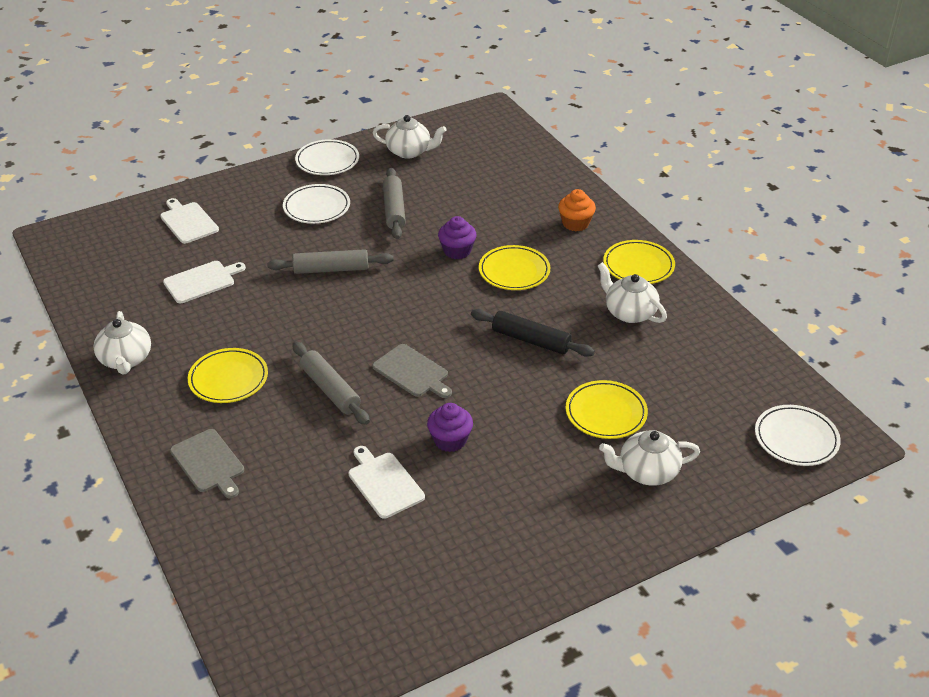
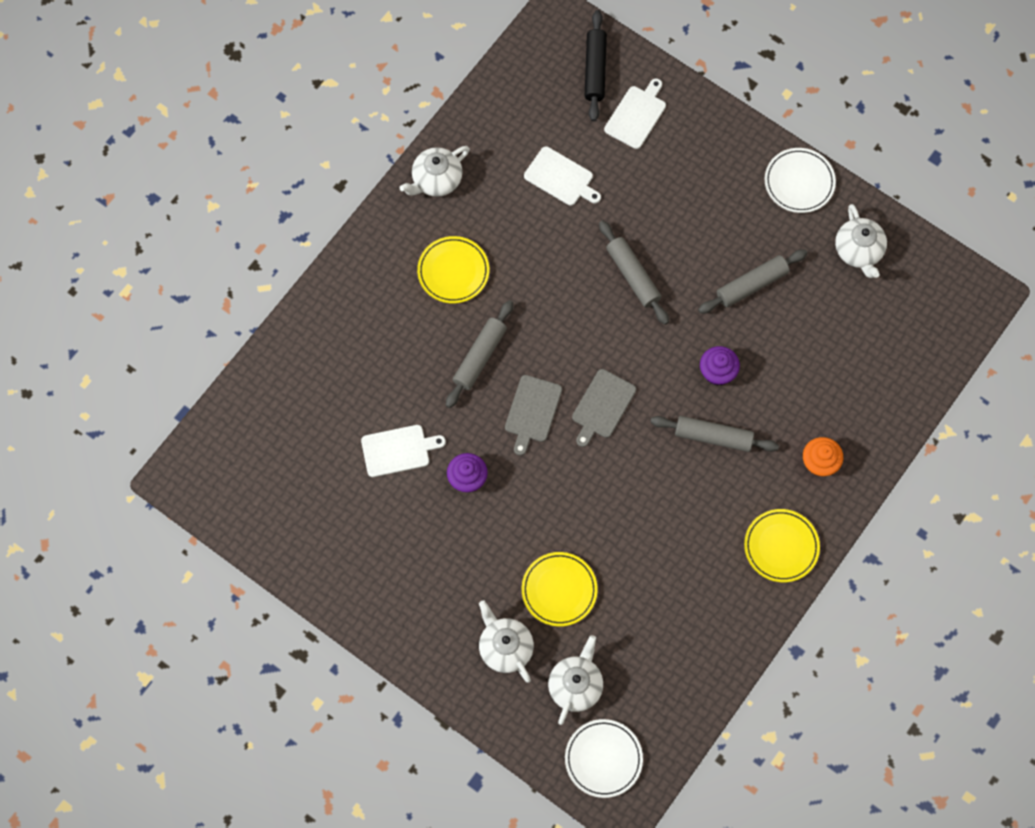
camera: 65 degrees right, 30 degrees up
(208, 463) = (358, 310): grey cutting board -> grey cutting board (602, 406)
(317, 207) = (718, 213): white plate -> none
(384, 483) = (398, 450): white cutting board -> white cutting board turned 45 degrees clockwise
(514, 271) = (713, 436): yellow plate -> grey rolling pin
(531, 340) = (622, 491): black rolling pin -> black rolling pin (595, 70)
(629, 312) = (705, 562): white teapot -> white teapot (575, 685)

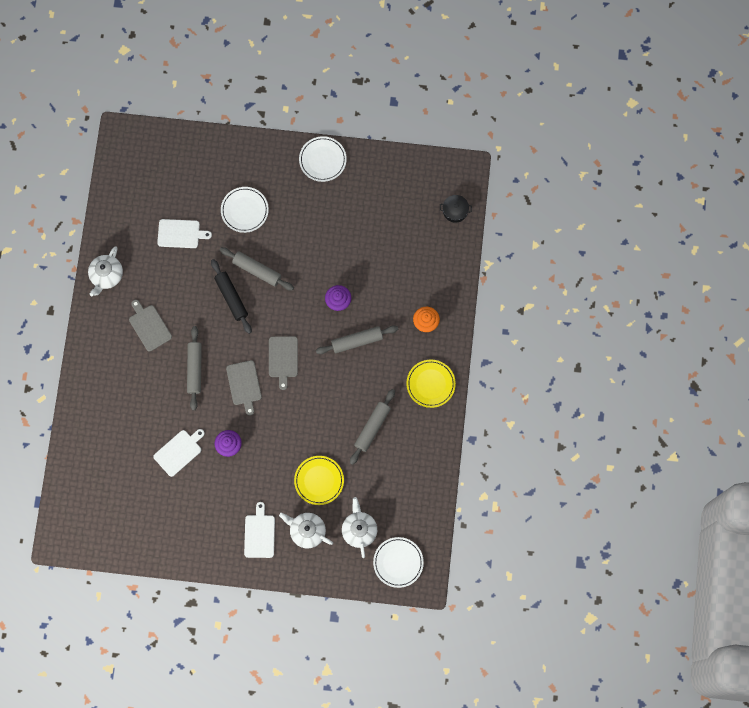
camera: 30 degrees left, 5 degrees up
(453, 271) = (149, 326): yellow plate -> grey cutting board
(595, 70) = (163, 155): black rolling pin -> black rolling pin (231, 298)
(636, 115) = (204, 170): white cutting board -> white cutting board (259, 534)
(660, 192) = (244, 210): none -> white plate
(752, 285) = (329, 238): grey rolling pin -> grey rolling pin (372, 428)
(858, 251) = (380, 183): white teapot -> none
(941, 339) = (455, 211): none -> black pot

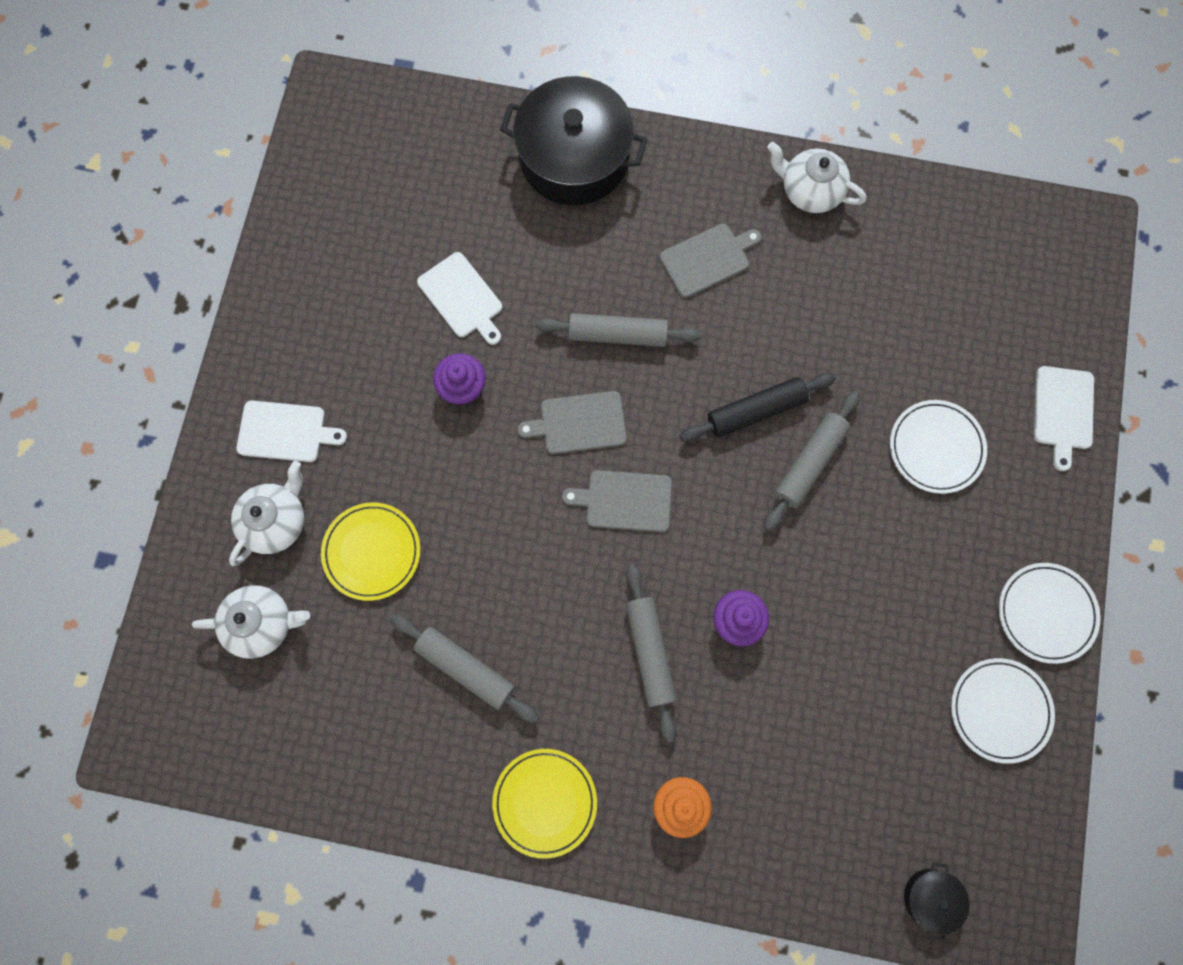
camera: 95 degrees right, 0 degrees up
(93, 400) = (574, 157): none -> black pot
(180, 234) = (889, 325): white cutting board -> white cutting board (1063, 411)
(398, 562) = (184, 696): white plate -> white plate (999, 710)

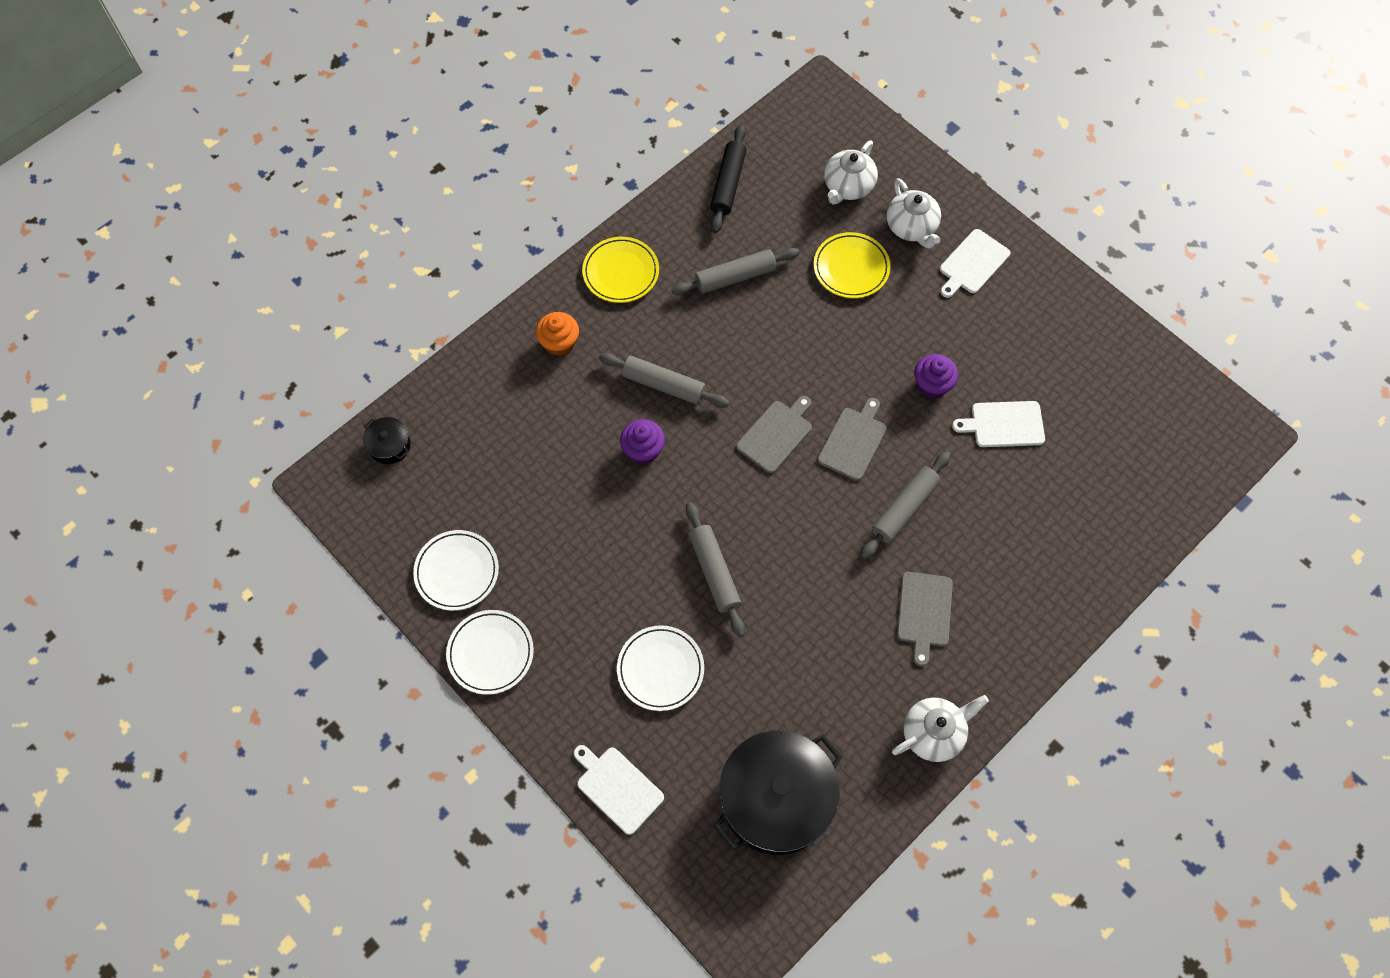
camera: 125 degrees right, 10 degrees down
(574, 157) = (1077, 573): black pot -> black pot (776, 799)
(755, 411) = (779, 563): black rolling pin -> black rolling pin (728, 184)

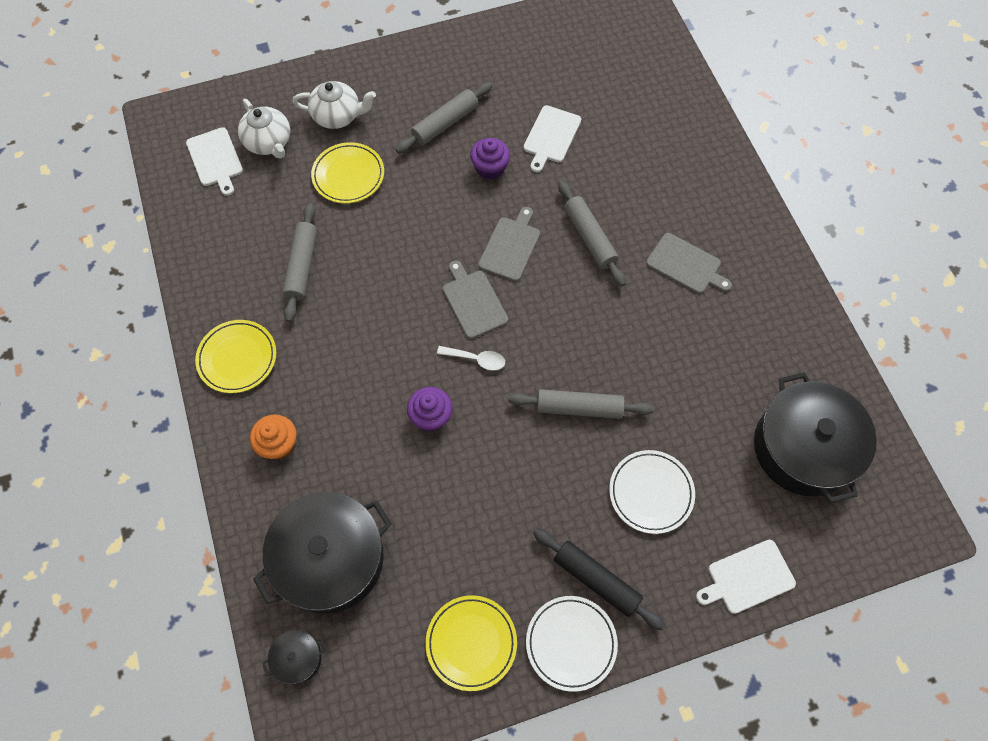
camera: 65 degrees left, 0 degrees up
(457, 572) = (471, 643): white plate -> yellow plate
(479, 430) = (330, 559): none -> black pot
(663, 385) = (376, 371): grey rolling pin -> grey rolling pin (445, 123)
(718, 463) = (476, 359): none -> white spoon
(728, 184) = (204, 230): black rolling pin -> black rolling pin (596, 580)
(853, 441) = (510, 247): grey cutting board -> grey cutting board turned 60 degrees clockwise
(934, 733) = (789, 305): white teapot -> none
(972, 263) = (397, 91): white cutting board -> white cutting board (215, 159)

